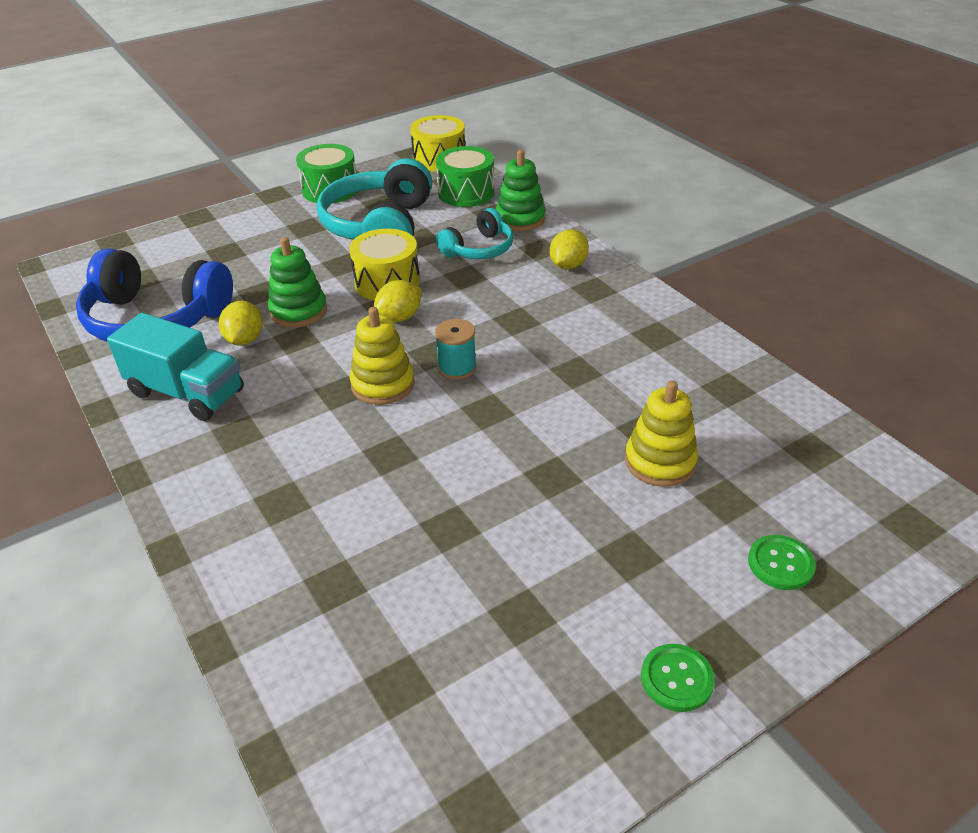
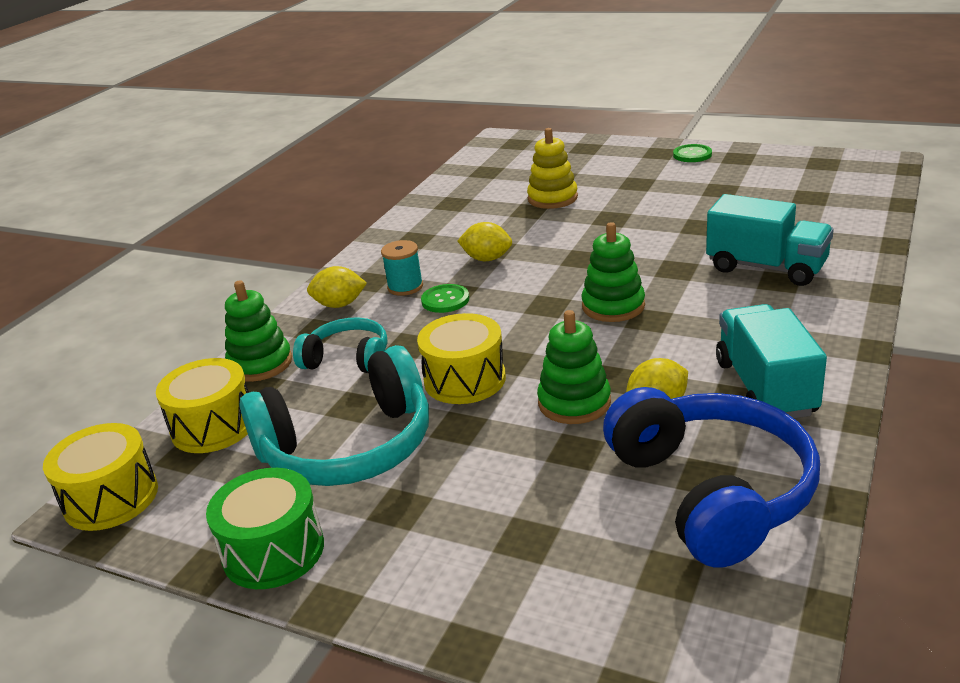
camera: 120 degrees left, 10 degrees down
(312, 511) = (766, 267): none -> turquoise truck
(383, 384) = (613, 306): yellow stacking toy -> green stacking toy
(399, 317) = (515, 343): yellow lemon -> yellow lemon (487, 259)
(457, 368) = (550, 288): turquoise spool -> turquoise spool (405, 287)
(466, 193) = (213, 426): green drum -> yellow drum
(780, 564) = (587, 157): green button -> green button (445, 300)

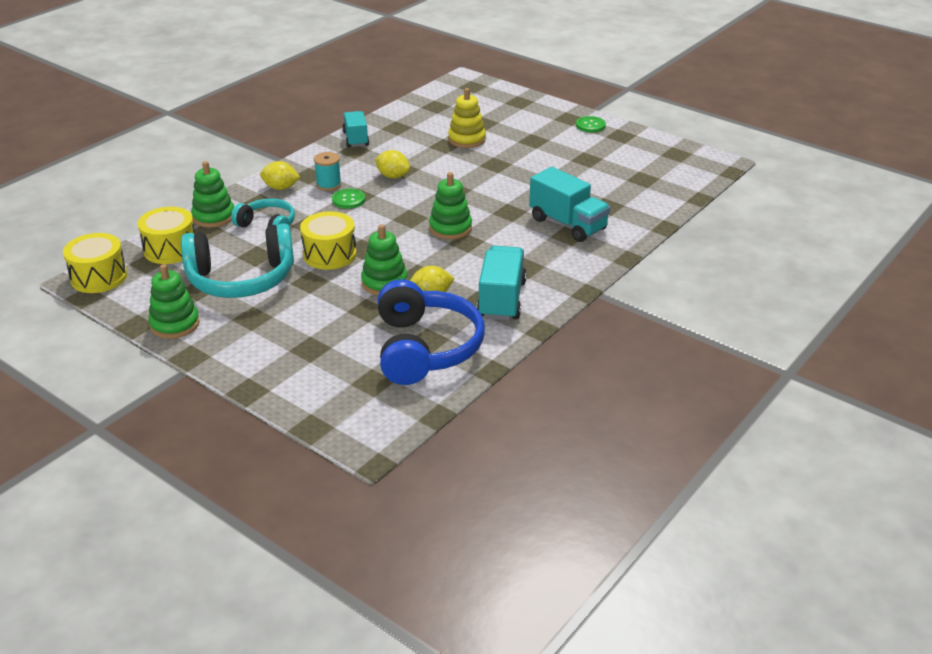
camera: 10 degrees right, 5 degrees up
(273, 551) = (175, 324): green drum -> green stacking toy
(408, 226) = (356, 139): none -> turquoise truck

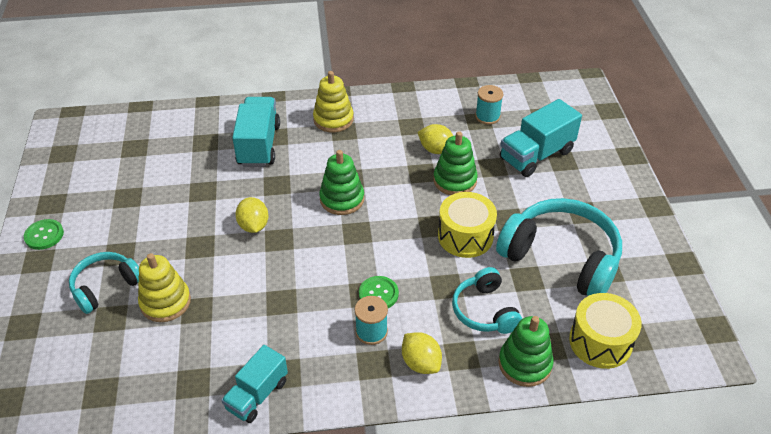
camera: 135 degrees left, 10 degrees up
(99, 277) = (692, 348): yellow drum -> none
(175, 324) = (649, 244): green stacking toy -> none
(393, 176) = (302, 298): yellow lemon -> yellow lemon (253, 226)
(425, 348) = (487, 116): blue headphones -> turquoise spool
(501, 299) = (396, 118): turquoise truck -> turquoise truck (536, 155)
(511, 128) = (106, 287): none -> turquoise headphones
(548, 270) = (333, 119): none -> yellow stacking toy

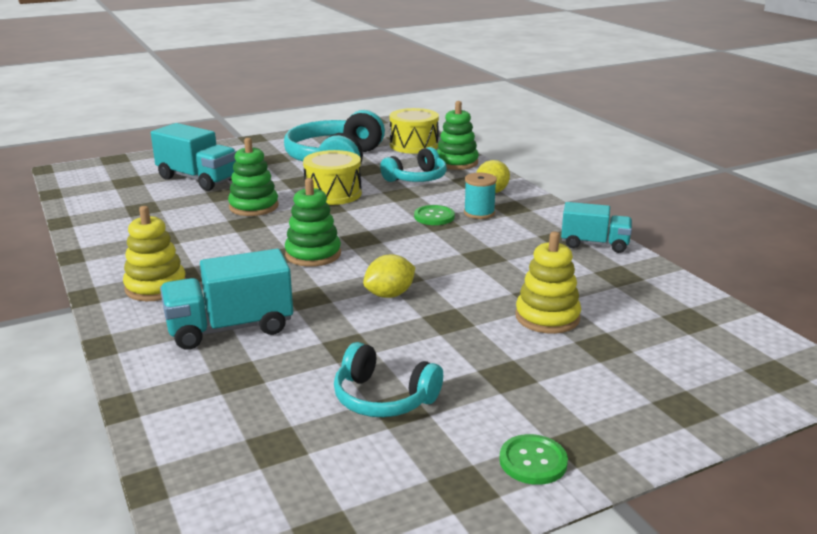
camera: 110 degrees left, 20 degrees down
(106, 287) = (566, 365): turquoise headphones -> turquoise headphones (383, 398)
(436, 150) = (204, 221): yellow lemon -> none
(487, 116) = (134, 204): turquoise spool -> none

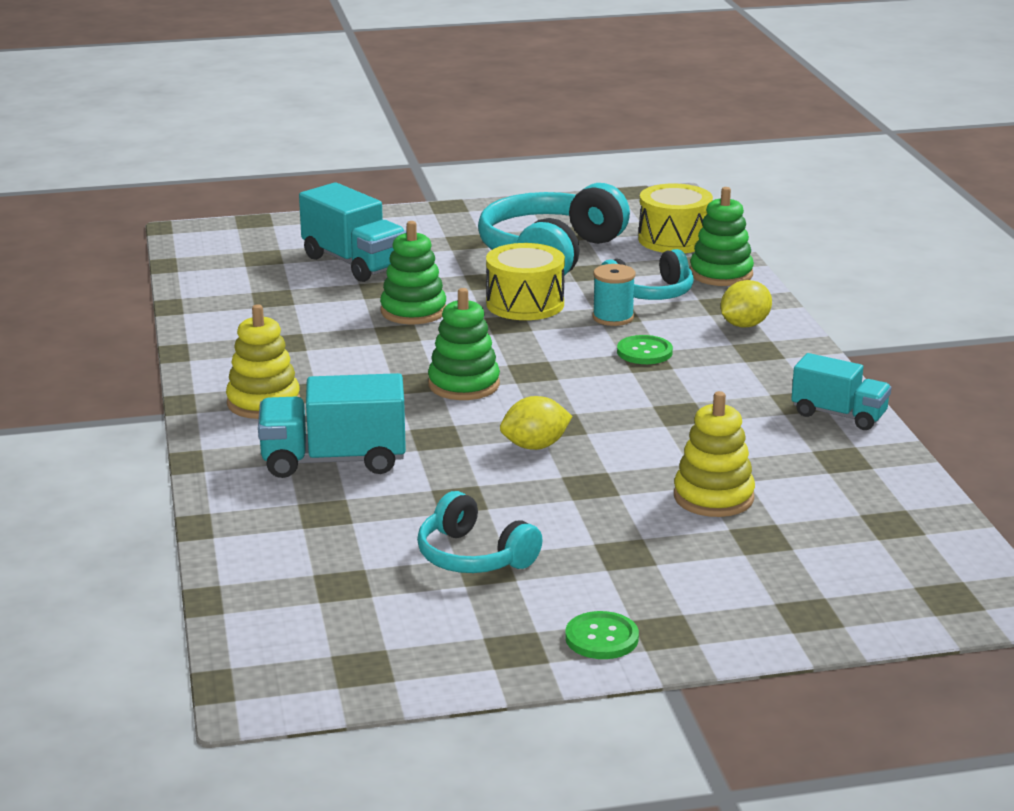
camera: 15 degrees right, 0 degrees up
(479, 213) = (709, 353): turquoise spool -> turquoise spool (613, 317)

